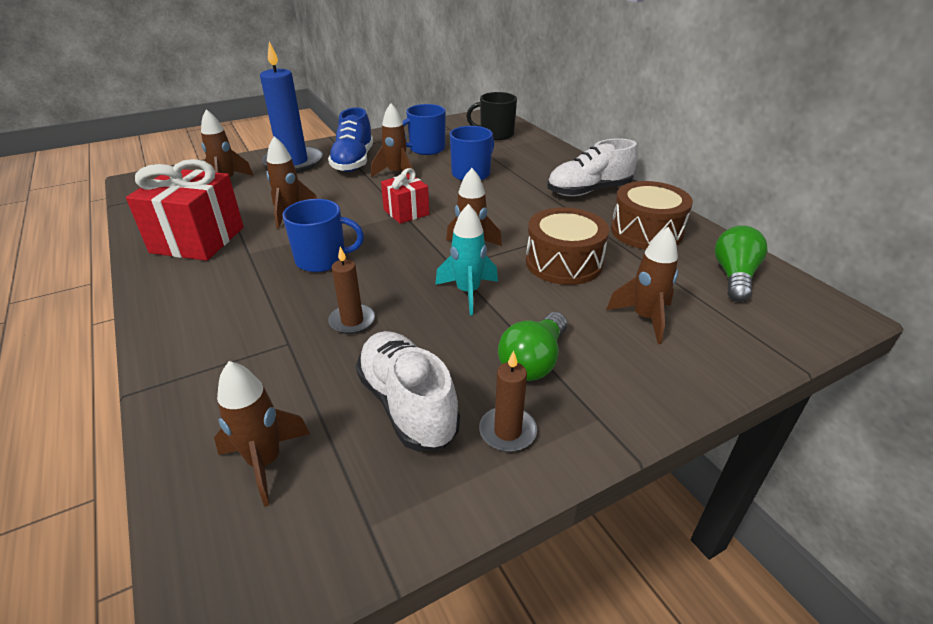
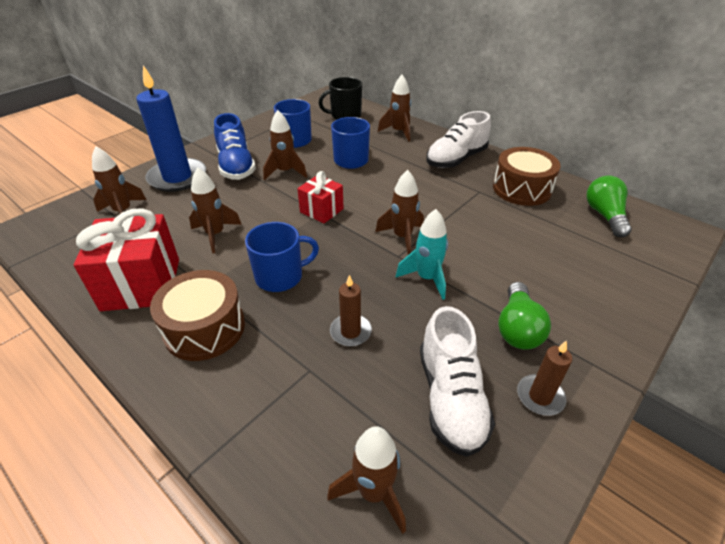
camera: 20 degrees left, 5 degrees up
(407, 404) = (450, 398): white shoe -> white shoe turned 135 degrees counterclockwise
(563, 262) = (481, 232): brown drum -> brown drum (204, 328)
(644, 318) = (569, 268): brown rocket -> brown rocket (398, 132)

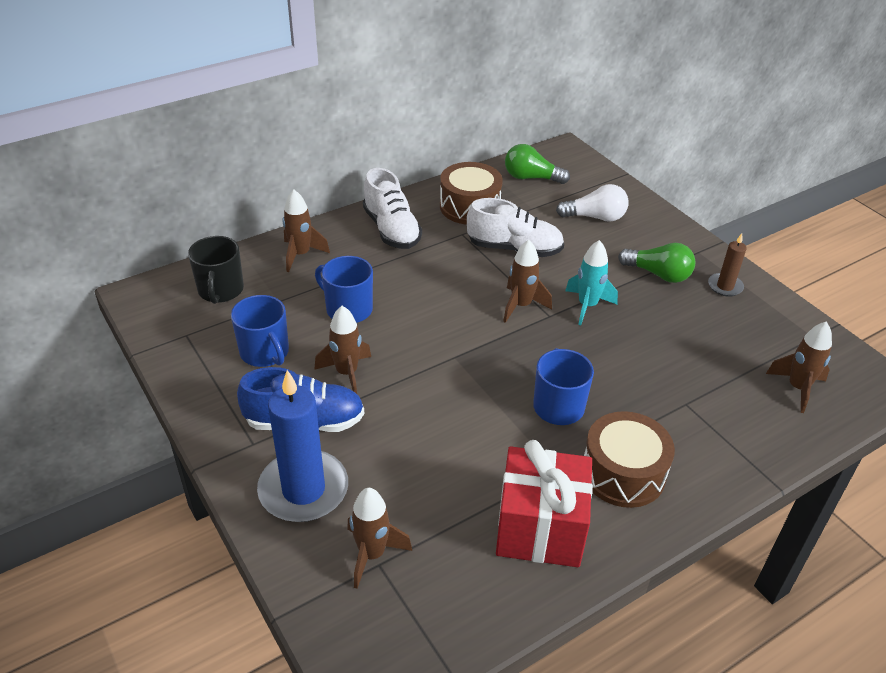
camera: 75 degrees left, 0 degrees up
(215, 234) = (464, 454): brown rocket -> none
(321, 210) = (450, 355): red gift -> none
(350, 332) = (646, 369): brown candle -> none
(450, 398) = (722, 330): white shoe -> white shoe (514, 249)
(580, 267) = (595, 217): none -> white light bulb

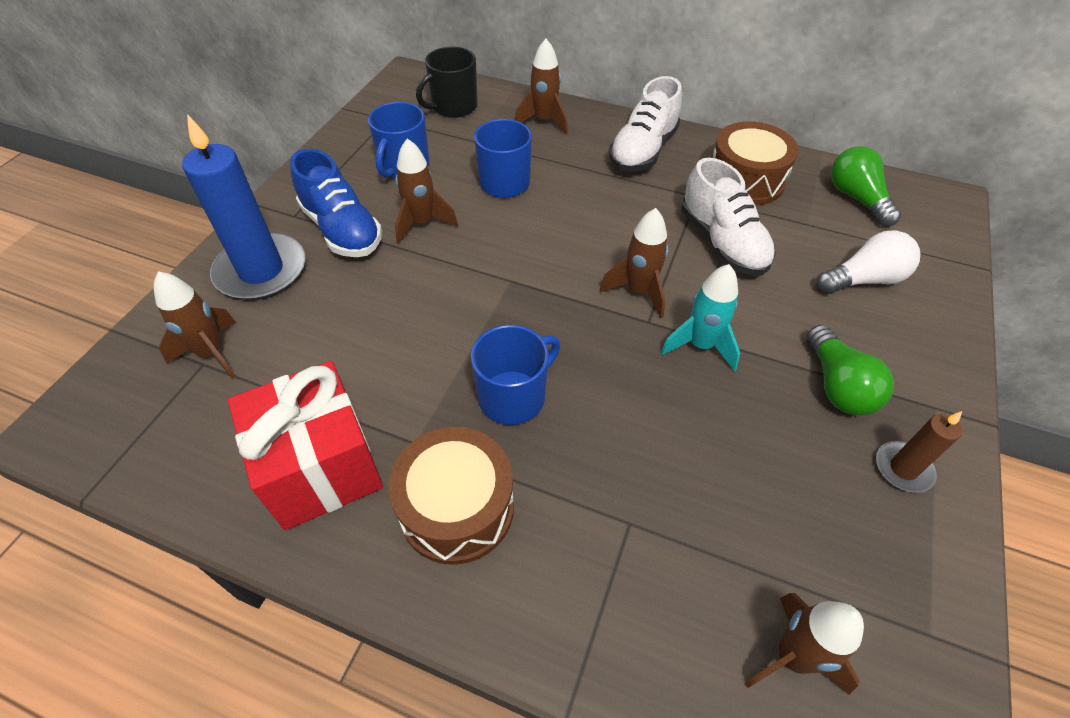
camera: 55 degrees right, 10 degrees up
(595, 217) = (863, 279): white light bulb -> white light bulb turned 75 degrees counterclockwise

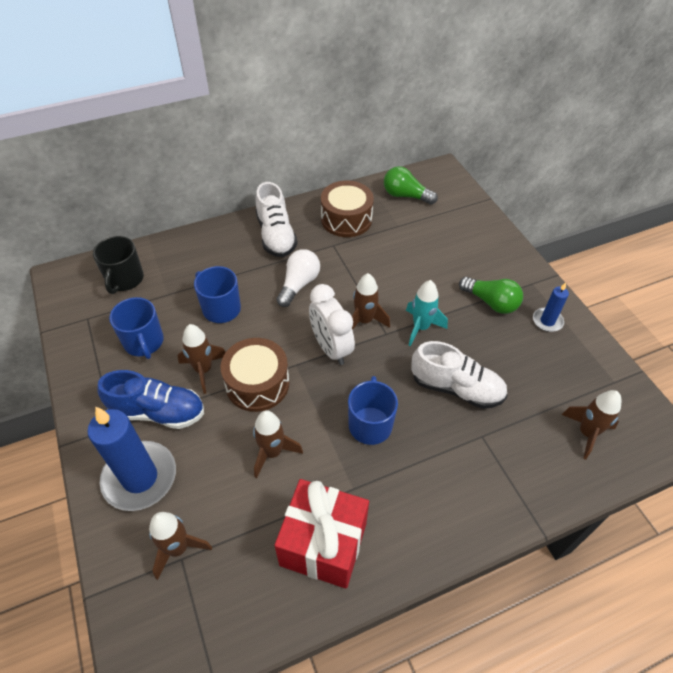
camera: 45 degrees left, 0 degrees up
(457, 508) = (409, 499): brown drum -> brown drum (257, 383)
(544, 121) = (196, 252): brown rocket -> brown rocket (272, 452)
(567, 291) = (331, 348): none -> white clock
(722, 243) = (373, 264): white shoe -> white shoe (456, 388)
(863, 279) = (450, 240): white light bulb -> white light bulb (299, 284)
(903, 469) = (547, 321): brown candle -> blue candle

